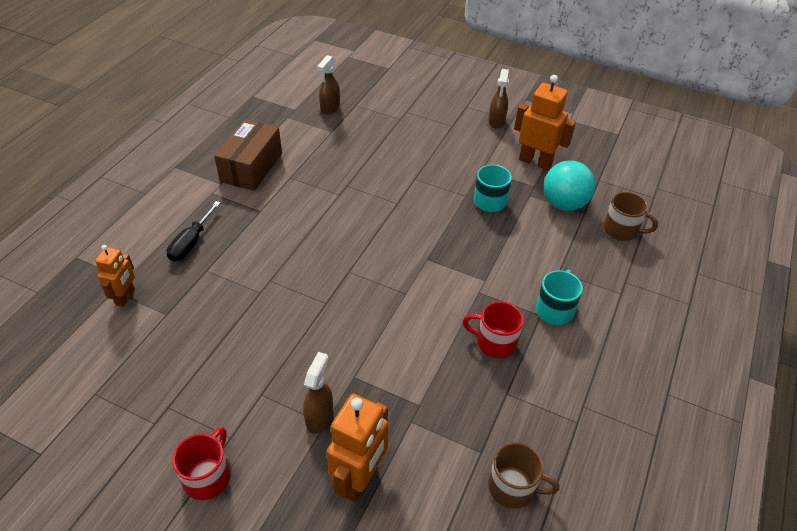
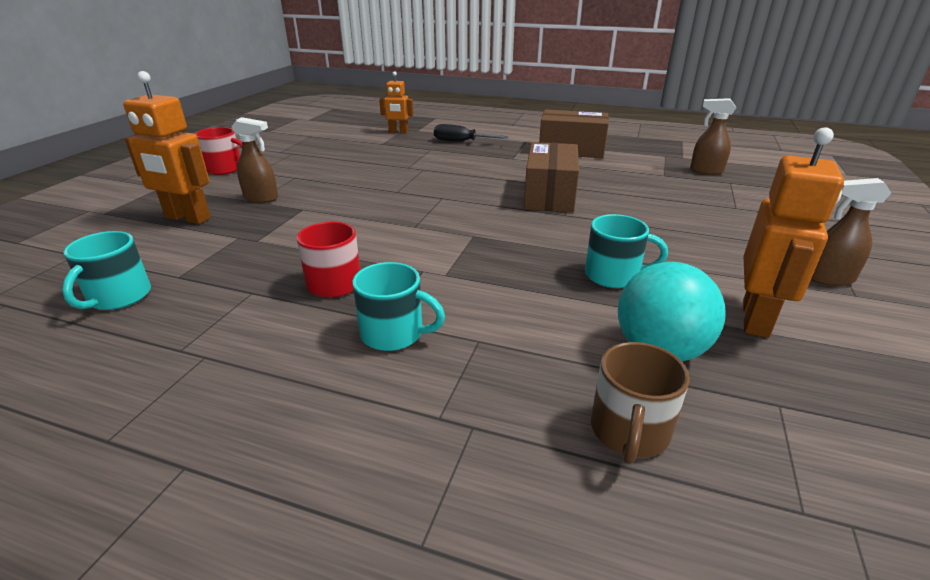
camera: 85 degrees right, 15 degrees down
(358, 203) = (549, 195): none -> brown box
(513, 487) = (118, 297): brown mug -> turquoise mug

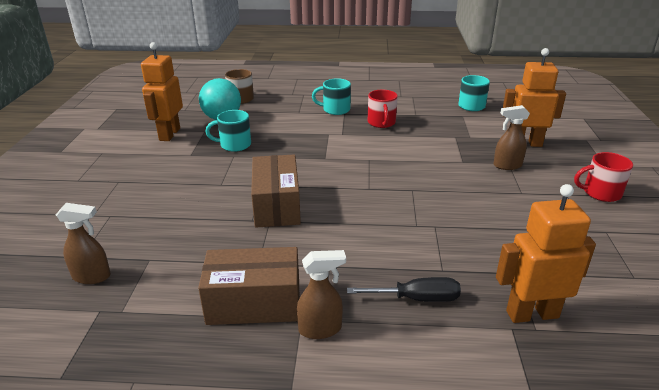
camera: 165 degrees right, 0 degrees up
(398, 132) = (532, 314): orange robot -> orange robot, size x1.64
(828, 279) = (106, 160): brown spray bottle -> brown spray bottle (320, 329)

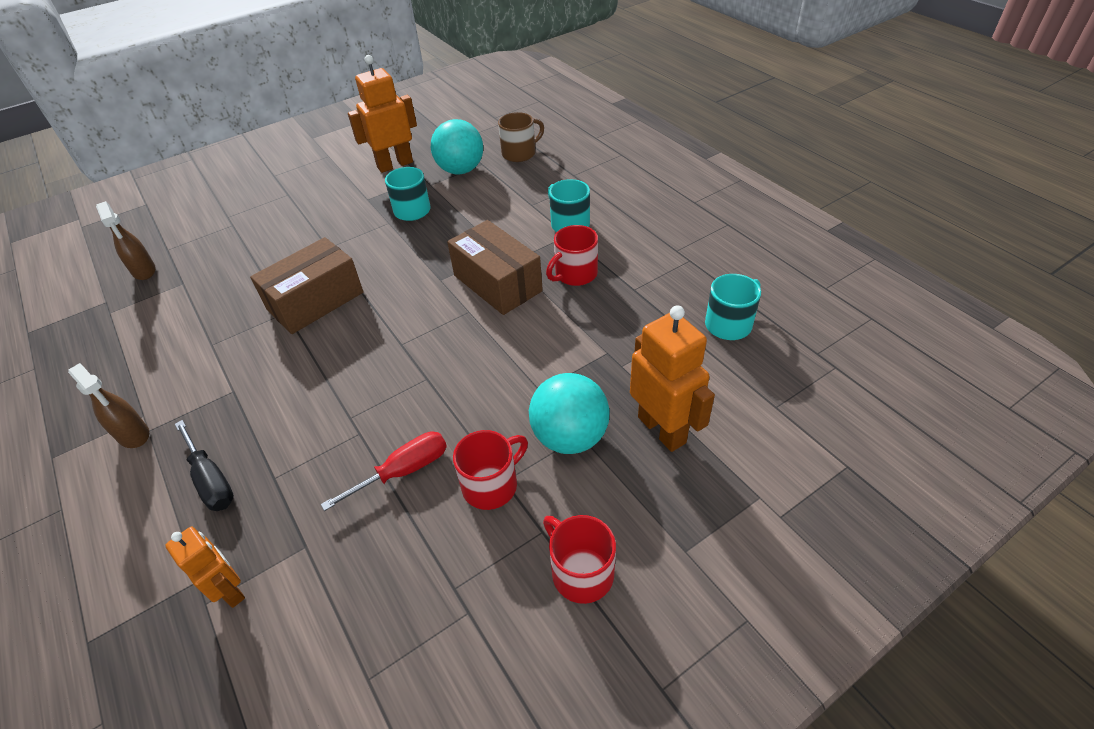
camera: 55 degrees right, 15 degrees up
(254, 303) = (152, 375): brown box -> brown box (497, 283)
(484, 220) = (403, 471): none -> red screwdriver
(507, 165) = (570, 437): brown spray bottle -> turquoise ball
(521, 197) = (491, 485): none -> red mug
(532, 314) = (230, 590): orange robot -> orange robot, size x0.61

